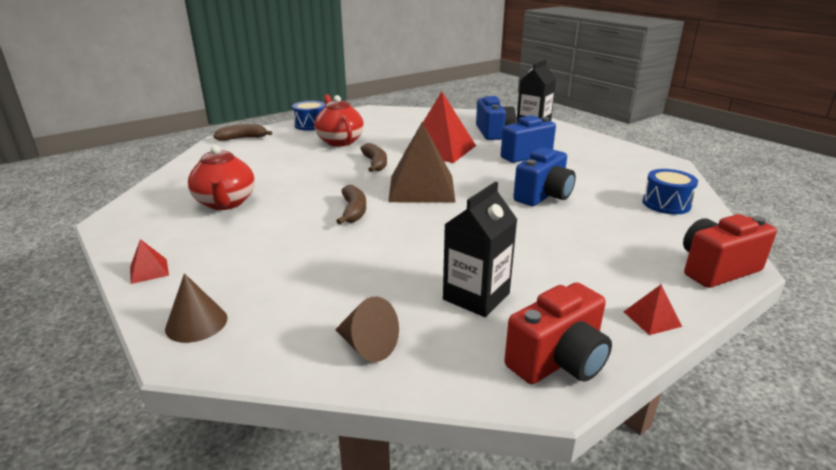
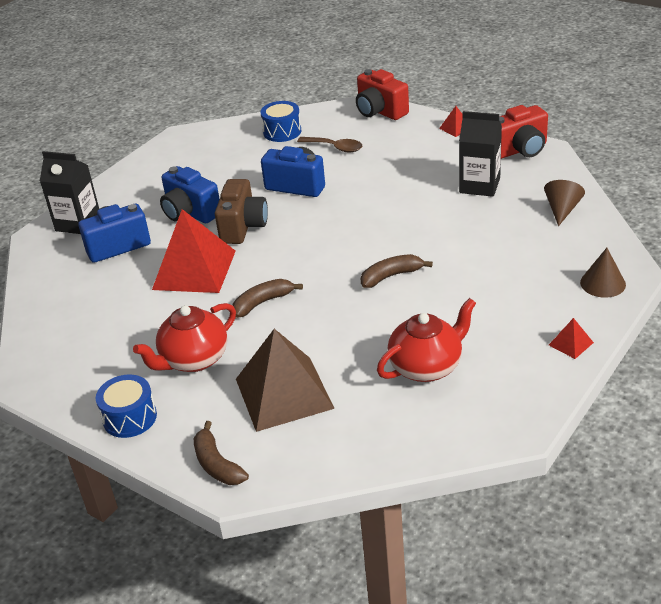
camera: 105 degrees left, 10 degrees up
(421, 188) = (315, 252): brown pyramid -> brown pyramid (283, 393)
(486, 168) = (243, 227): none -> brown camera
(558, 361) = (520, 150): red camera -> red camera turned 120 degrees clockwise
(618, 225) = (335, 147): none -> brown spoon

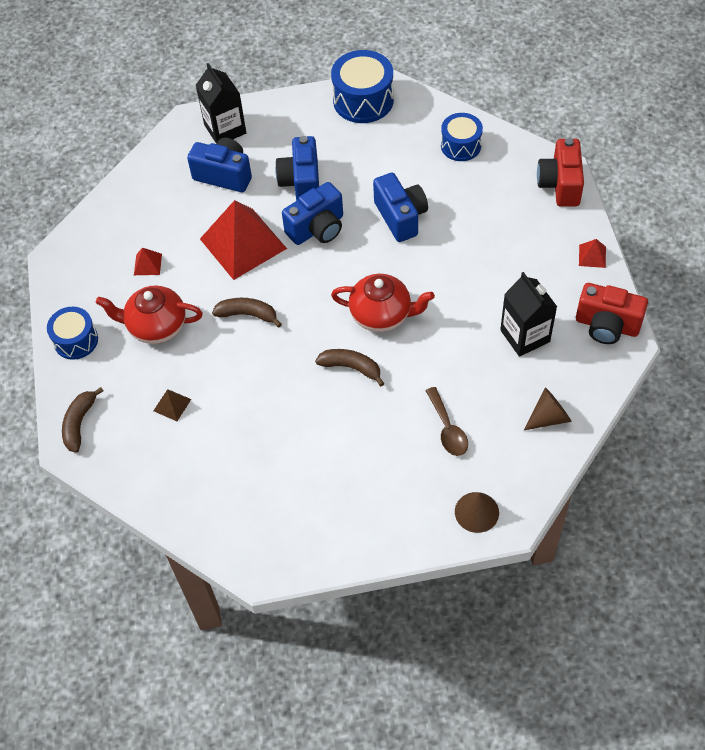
camera: 45 degrees right, 20 degrees up
(172, 150) = (363, 100): none -> blue drum
(243, 227) = (317, 228): brown camera -> blue camera
(283, 393) = (172, 405): brown pyramid -> brown pyramid, size x0.41
(335, 147) = (476, 198): brown spoon -> brown spoon (447, 429)
(427, 367) = (274, 467): red teapot -> red teapot (382, 315)
(571, 343) = (382, 540): red pyramid -> red pyramid (147, 264)

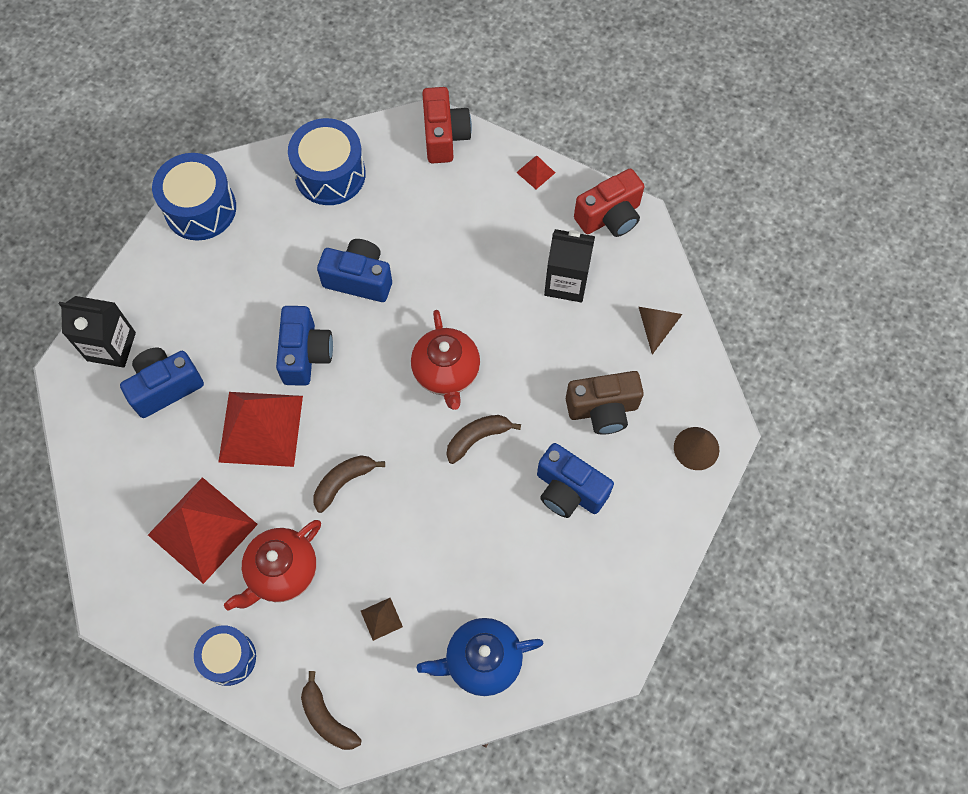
camera: 55 degrees left, 10 degrees up
(147, 264) = (202, 529): red pyramid -> red pyramid, size x2.46
(192, 485) = (481, 661): none -> blue teapot
(301, 182) = (241, 328): blue camera -> blue camera (569, 490)
(382, 315) = (446, 373): red teapot -> red teapot turned 120 degrees clockwise
(447, 429) = (603, 409): brown spoon -> brown camera
(461, 145) = (330, 174): blue drum -> blue drum, size x1.54
(560, 184) = (444, 136): red camera -> red camera turned 135 degrees counterclockwise

